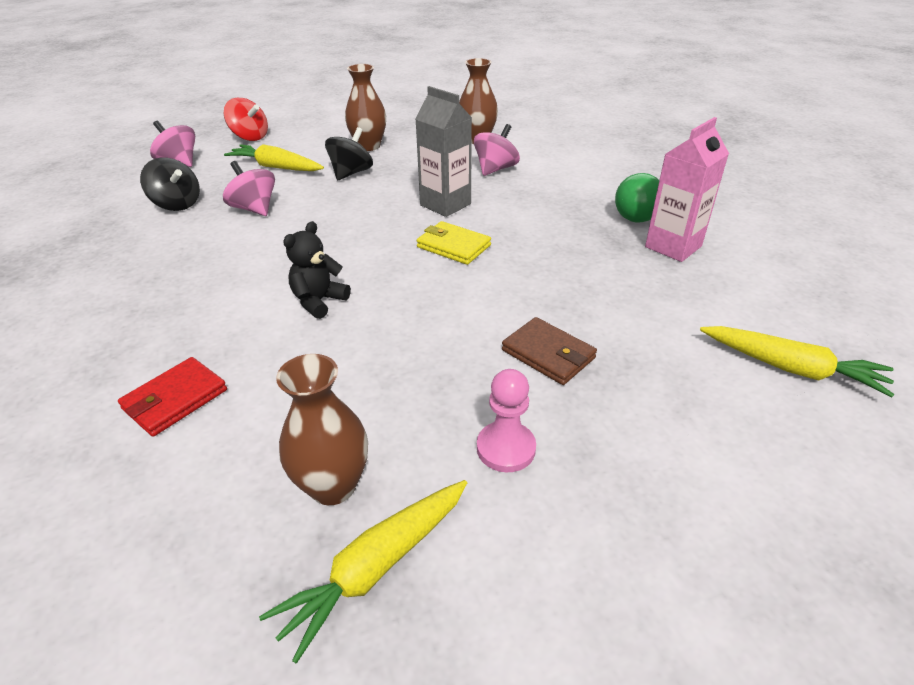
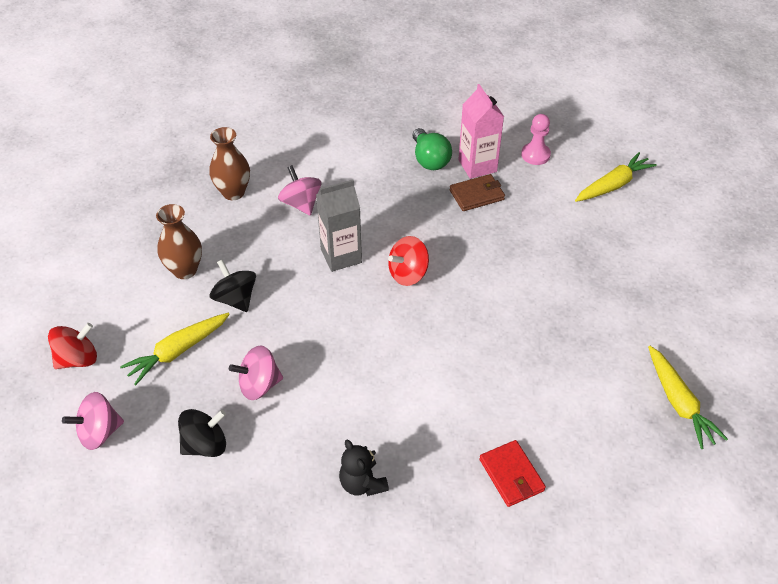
camera: 65 degrees left, 10 degrees up
(319, 301) = (437, 372): black teddy bear -> black teddy bear (362, 483)
(333, 486) = (620, 407): brown vase -> none
(453, 246) = (408, 274): yellow wallet -> red spinning top
(506, 448) = (622, 324): pink pawn -> pink pawn (535, 155)
(548, 354) = (555, 275): brown wallet -> brown wallet (477, 195)

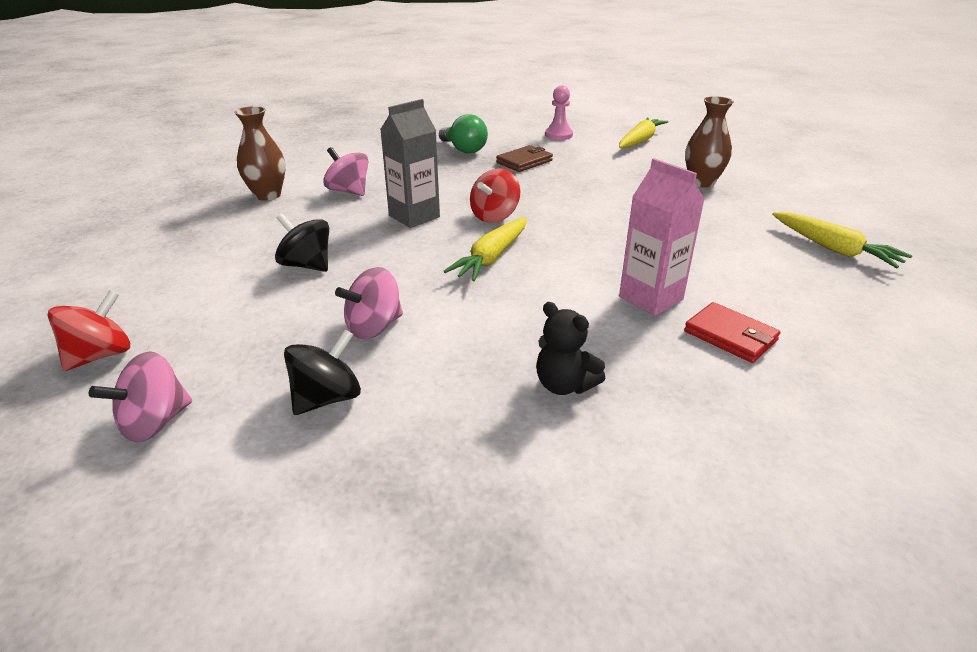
camera: 20 degrees left, 15 degrees down
(178, 351) = (249, 320): yellow carrot -> yellow carrot (492, 257)
(185, 270) = (232, 255): brown vase -> brown vase (702, 182)
(477, 166) = (511, 147): pink carton -> pink carton (651, 298)

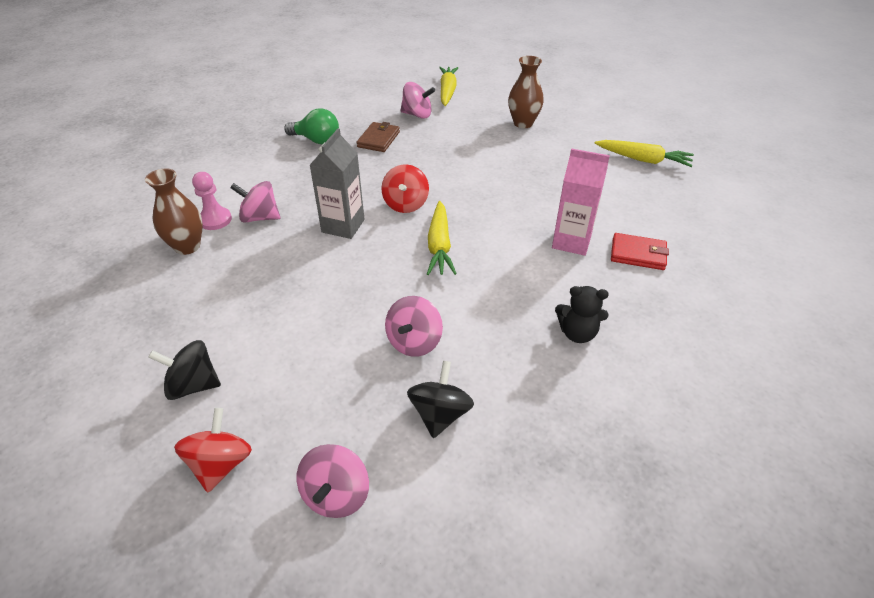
camera: 30 degrees left, 10 degrees up
(307, 265) = (303, 307): black spinning top -> black spinning top (193, 385)
(558, 135) = (380, 102): pink pawn -> pink pawn (215, 220)
(586, 152) = (417, 115): none -> pink spinning top

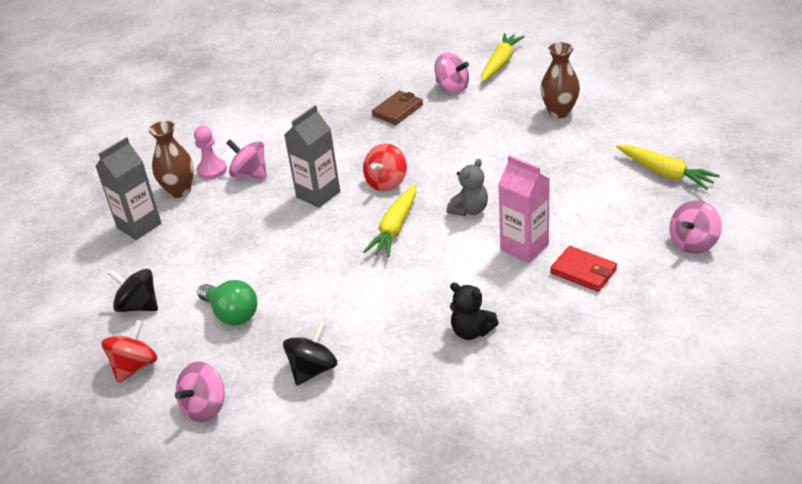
camera: 25 degrees right, 5 degrees down
(154, 292) = (139, 226): none -> grey carton
(316, 140) = (337, 103): green light bulb -> green light bulb (232, 314)
(414, 342) = (324, 309): pink spinning top -> pink spinning top (693, 243)
(499, 216) = (469, 210): none -> grey teddy bear

